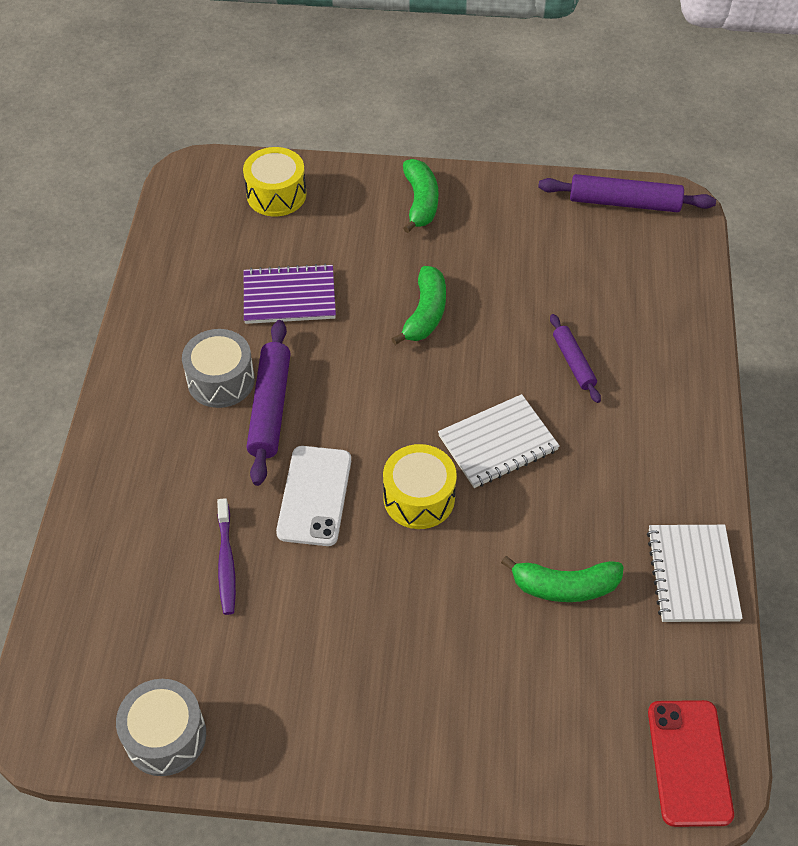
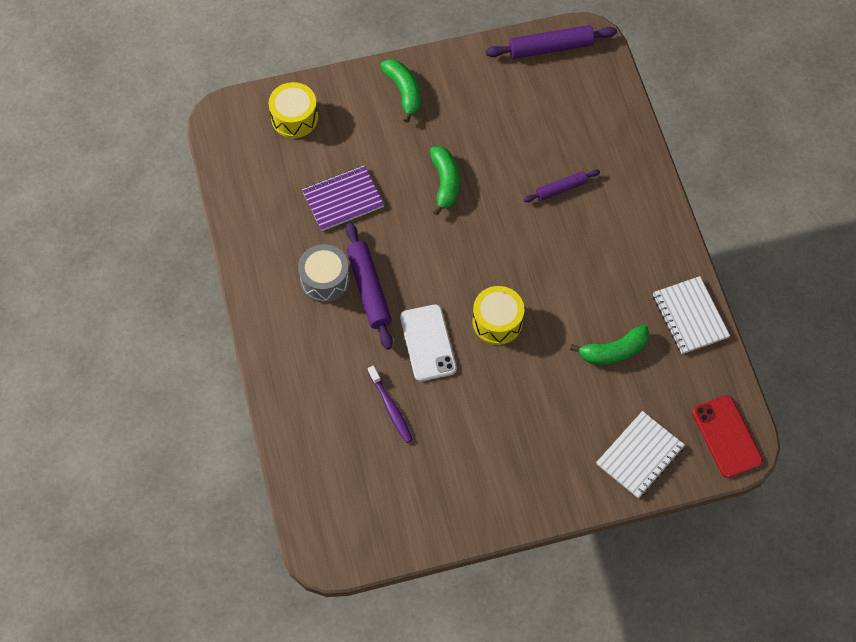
camera: 20 degrees left, 10 degrees up
(165, 736) = (406, 531): grey drum -> none
(498, 443) = (533, 265): white notebook -> white notebook (640, 455)
(573, 362) = (561, 189): purple rolling pin -> purple rolling pin turned 75 degrees counterclockwise

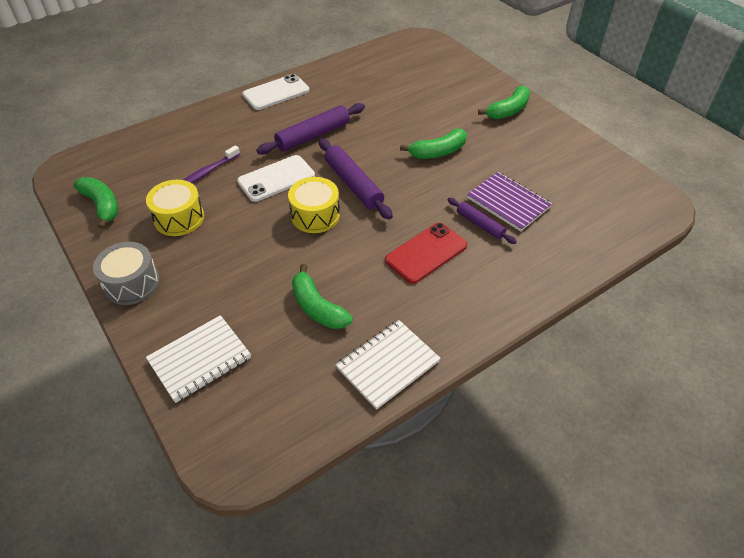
camera: 70 degrees right, 15 degrees down
(268, 306) = (276, 93): none -> white phone
(294, 118) = (444, 67): yellow drum -> yellow drum (179, 218)
(325, 280) = (311, 112): grey drum -> grey drum (132, 283)
(343, 199) = (387, 104): purple notebook -> purple notebook (508, 203)
(405, 519) = (102, 205): none -> green banana
(550, 48) = (626, 182): purple rolling pin -> purple rolling pin (353, 184)
(640, 455) = (200, 359): white notebook -> white notebook turned 60 degrees counterclockwise
(726, 436) = (244, 440): red phone -> red phone (426, 253)

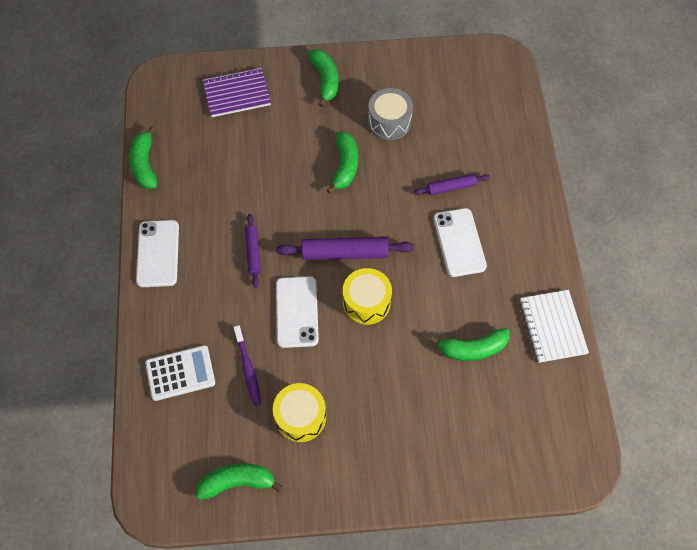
camera: 60 degrees left, 15 degrees up
(132, 283) = (364, 485): grey drum -> grey drum (389, 122)
(182, 141) = (180, 373): none -> white calculator
(200, 359) = (479, 457): white notebook -> none
(313, 135) = (253, 252): purple rolling pin -> purple rolling pin, size x0.60
(344, 60) = (145, 164): none -> green banana
(426, 253) = (459, 242): red phone -> white phone
(508, 203) = (439, 153): purple notebook -> purple notebook (237, 94)

